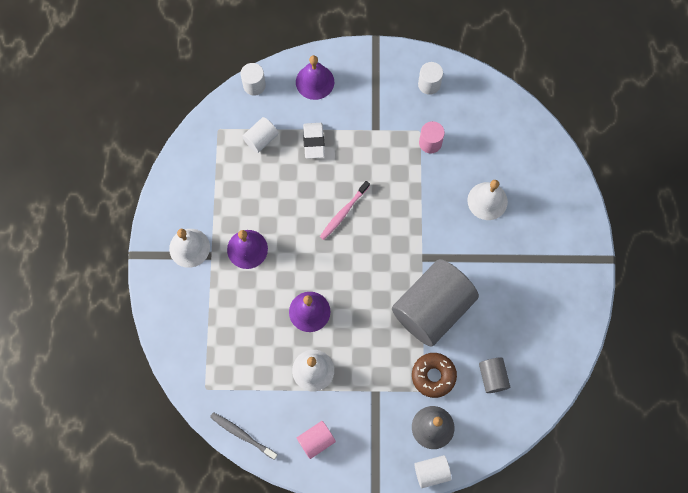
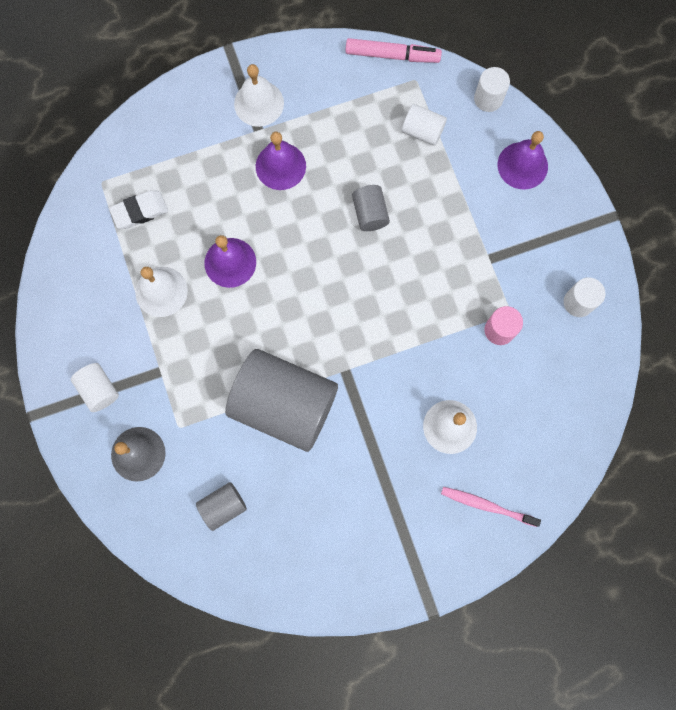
camera: 70 degrees right, 5 degrees up
(191, 138) = (392, 55): none -> pink marker
(242, 434) = (61, 240): grey toothbrush -> none
(310, 198) = (370, 213): none -> grey cylinder
(314, 142) = (444, 192): white eraser -> white eraser (140, 211)
(316, 441) = (80, 324): pink cylinder -> none
(343, 213) = (366, 258): pink toothbrush -> pink toothbrush (486, 505)
(431, 472) = (83, 470): white cylinder -> white cylinder (99, 390)
(433, 376) = (201, 433): brown donut -> none

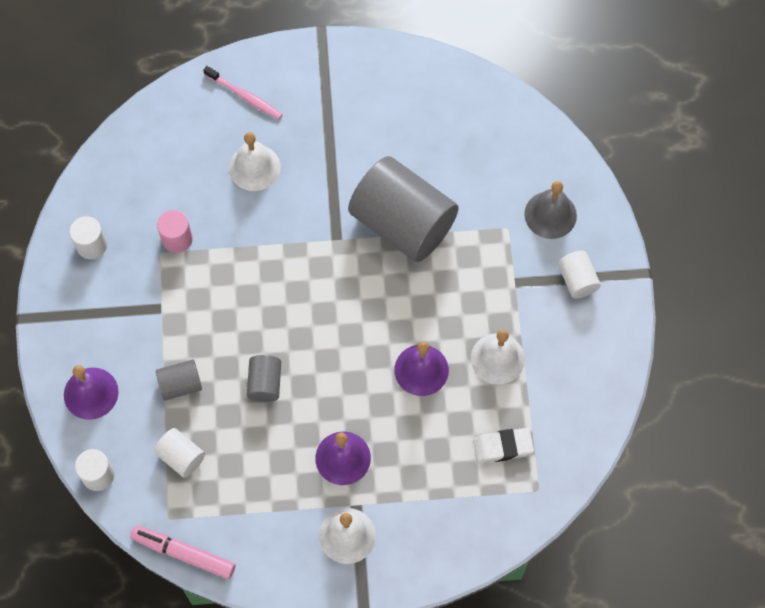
camera: 165 degrees left, 10 degrees down
(223, 506) = (481, 152): grey cylinder -> grey cylinder (180, 385)

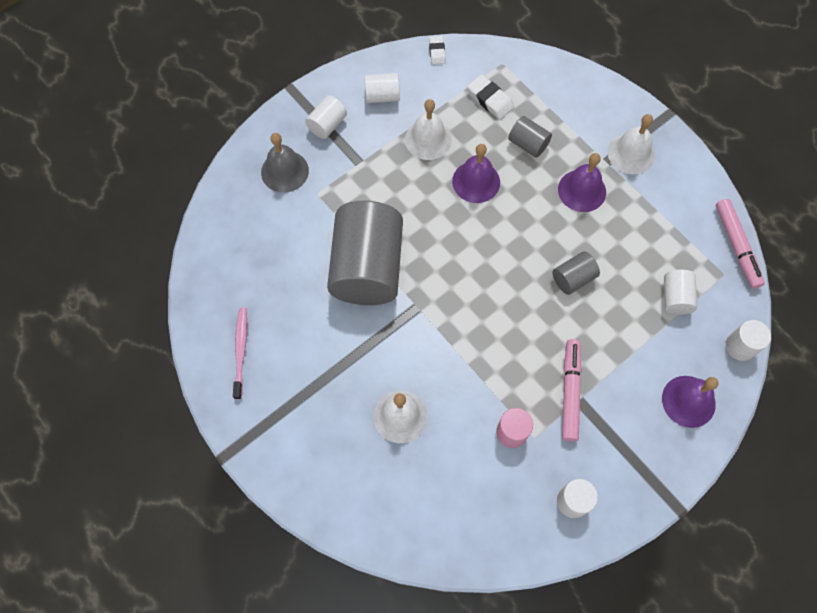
camera: 125 degrees left, 0 degrees up
(172, 306) = (570, 392): none -> pink marker
(180, 385) = (625, 338): grey cylinder -> grey cylinder (528, 144)
(245, 96) = (337, 475): pink toothbrush -> pink toothbrush (241, 350)
(577, 349) = (382, 96): none -> white cylinder
(596, 436) = (437, 52): none -> white eraser

